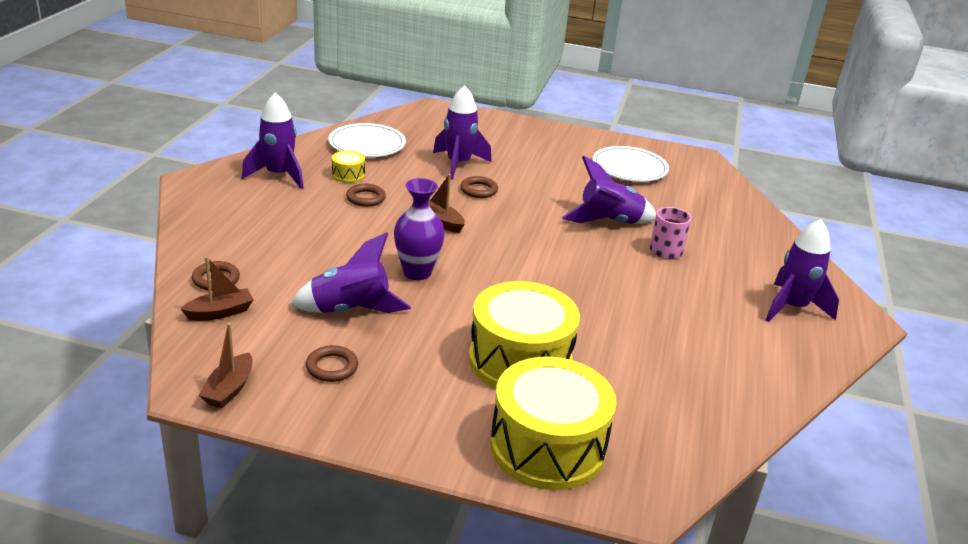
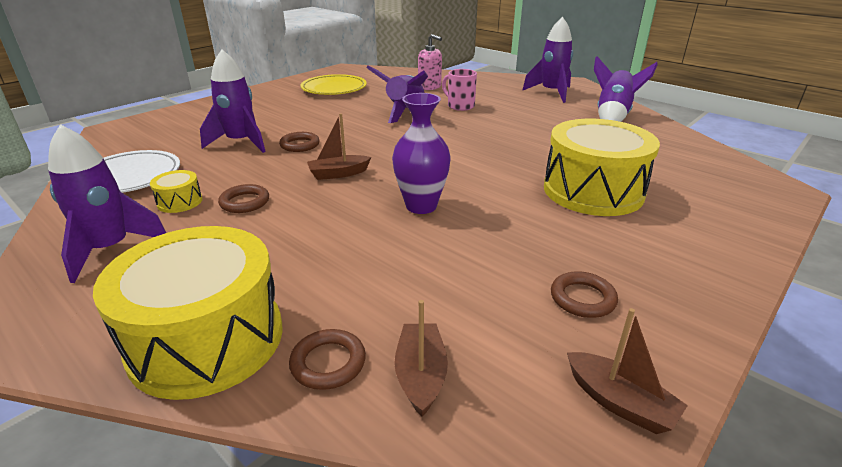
camera: 60 degrees left, 0 degrees up
(351, 310) = (471, 261): purple rocket -> purple rocket (612, 116)
(547, 447) = (719, 208): yellow drum -> yellow drum (207, 339)
(629, 168) = (334, 89): white plate -> yellow plate
(706, 220) = (429, 87): none -> pink soap dispenser

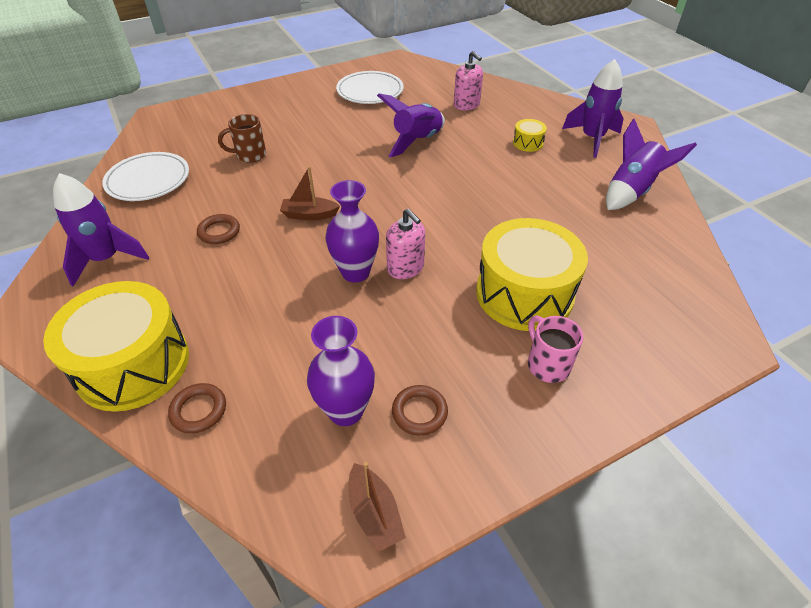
camera: 20 degrees right, 15 degrees up
(180, 202) = (172, 219): yellow drum -> yellow drum (528, 143)
(241, 143) = (250, 155): purple rocket -> brown mug
(300, 145) = (297, 169): brown ring -> none
(334, 89) = (370, 91): yellow plate -> white plate
(421, 375) = (253, 442): brown boat -> none
(460, 106) = (478, 142): pink mug -> pink mug (547, 364)
(468, 194) = (405, 268): none -> pink soap dispenser
(505, 317) = (346, 411): none -> purple vase

